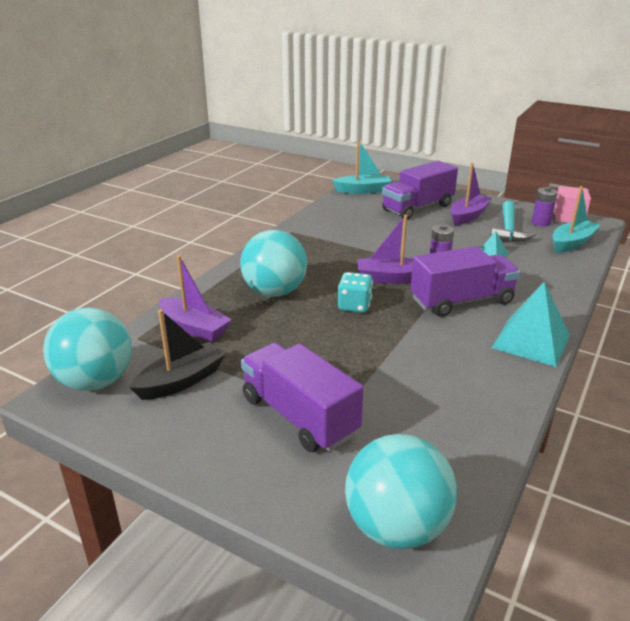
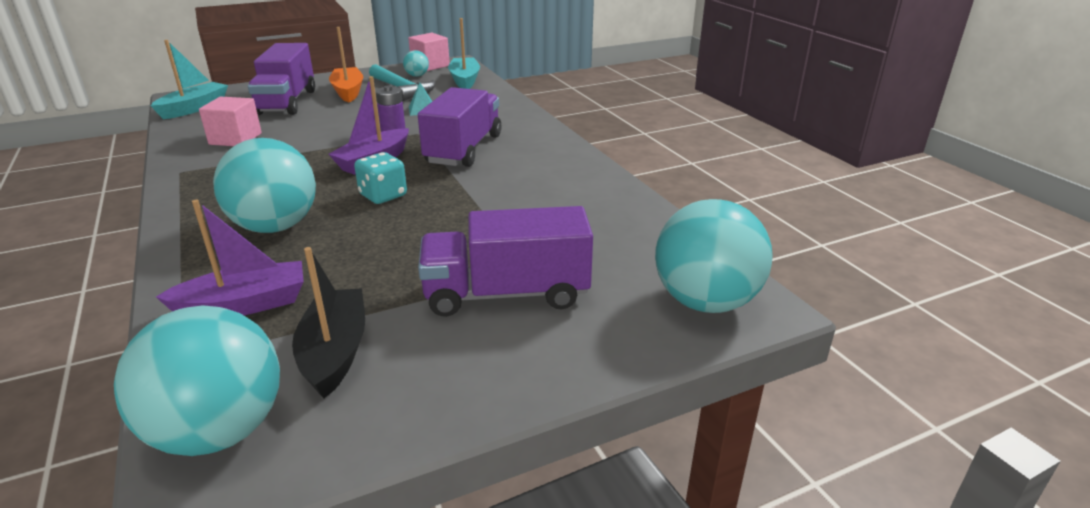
camera: 55 degrees left, 0 degrees up
(348, 222) = (235, 139): none -> pink cube
(468, 216) = (348, 92): purple boat -> orange boat
(531, 341) = (558, 149): turquoise pyramid -> none
(541, 223) = (417, 76): purple battery -> turquoise ball

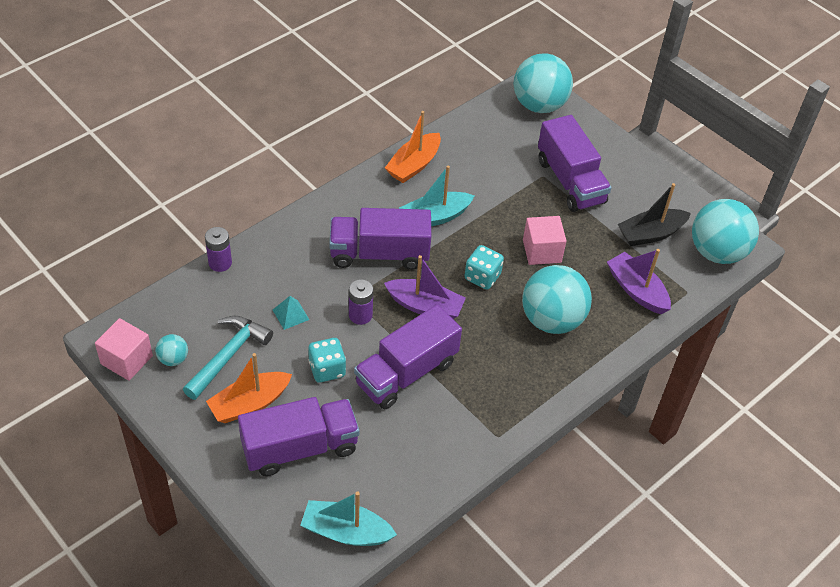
camera: 110 degrees left, 20 degrees up
(235, 139) = (415, 437): pink cube -> pink cube (542, 251)
(305, 143) = (406, 373): none -> purple truck
(349, 116) = (327, 369): none -> turquoise dice
(465, 80) = (183, 307): turquoise boat -> turquoise boat (435, 217)
(502, 93) = (220, 263): none -> purple battery
(592, 182) = (413, 165): none -> orange boat

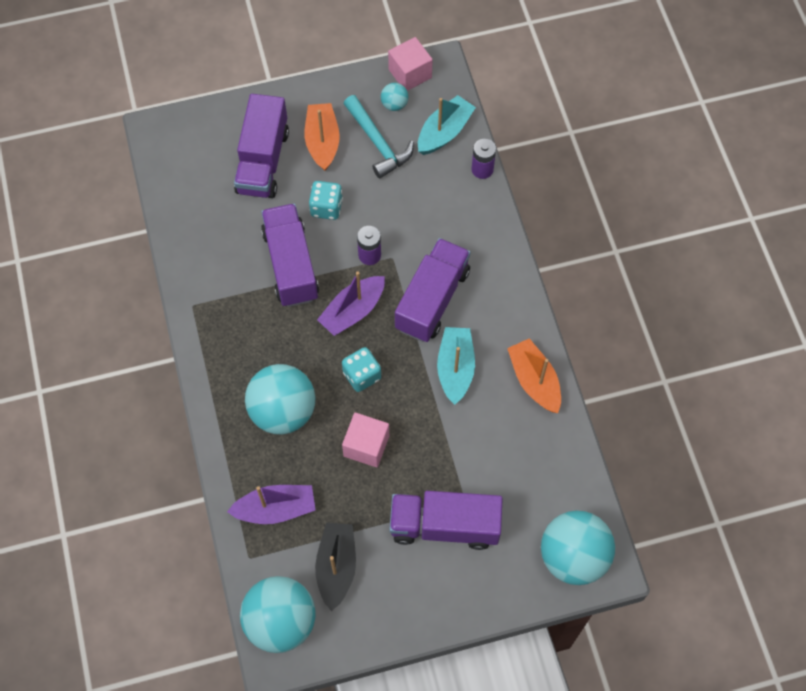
camera: 120 degrees right, 15 degrees up
(291, 314) = (397, 202): turquoise pyramid -> none
(346, 531) = (175, 164): turquoise boat -> turquoise boat (444, 132)

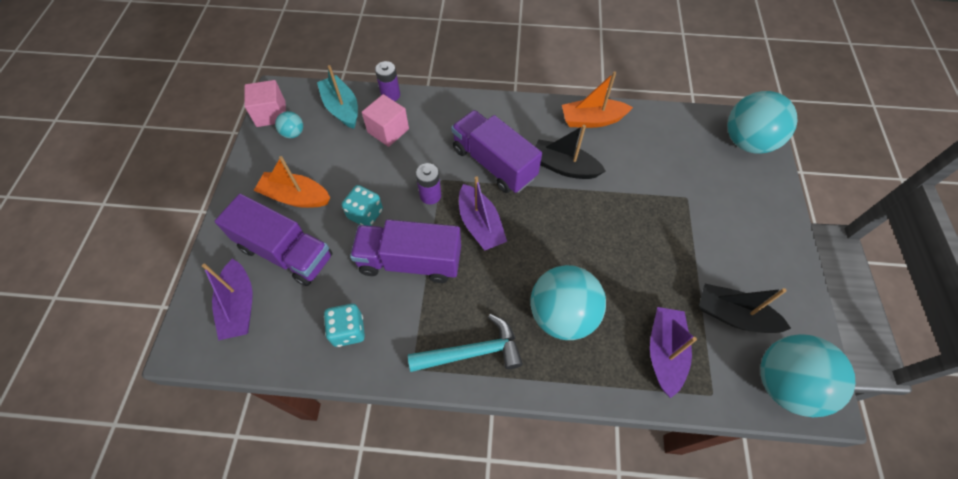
camera: 70 degrees left, 5 degrees down
(201, 151) = (239, 306): none -> purple boat
(362, 375) = (547, 237): turquoise dice -> turquoise dice (348, 330)
(366, 446) = (617, 254): pink cube -> pink cube (388, 130)
(377, 143) = (323, 156): turquoise hammer -> turquoise hammer (472, 352)
(444, 525) = (706, 218): purple truck -> none
(455, 368) = (564, 167): turquoise boat -> black boat

